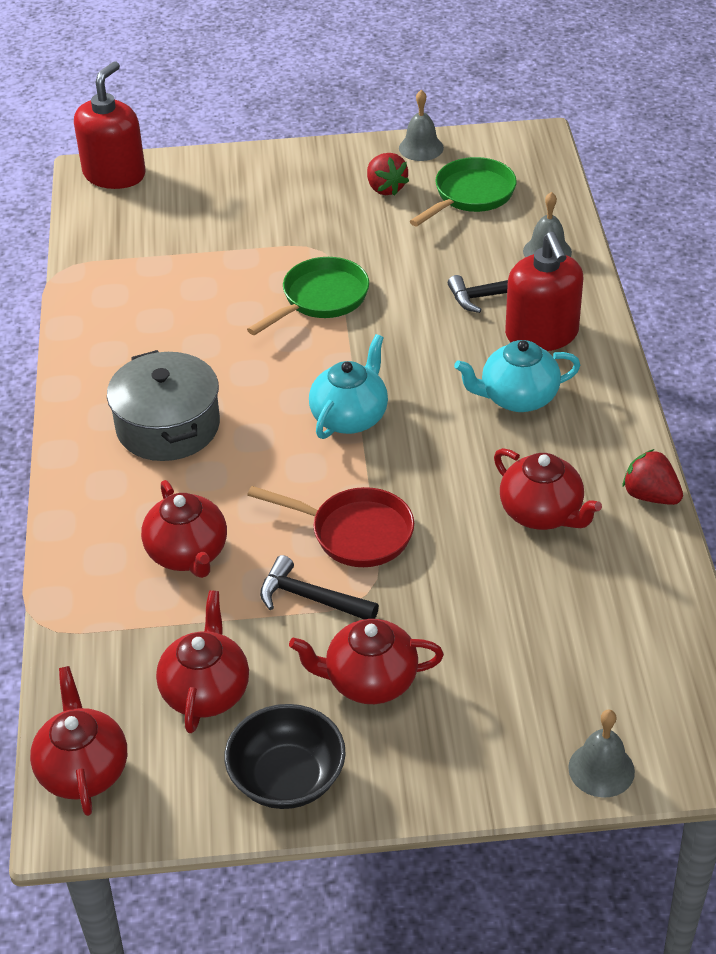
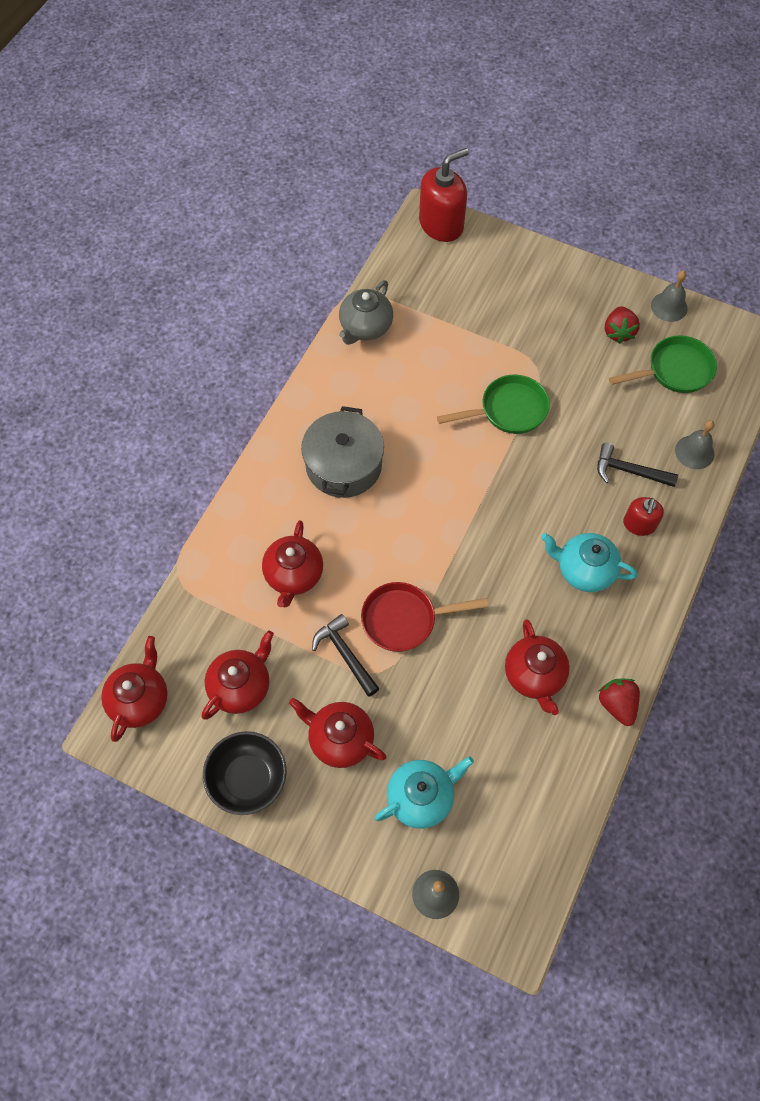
camera: 30 degrees right, 20 degrees up
(95, 294) = (365, 327): none -> grey teapot
(350, 417) = (462, 523): turquoise teapot -> turquoise teapot (421, 797)
(355, 533) = (404, 619): red pan -> red pan turned 120 degrees clockwise
(542, 334) = (639, 524): red soap dispenser -> red soap dispenser, size x0.56

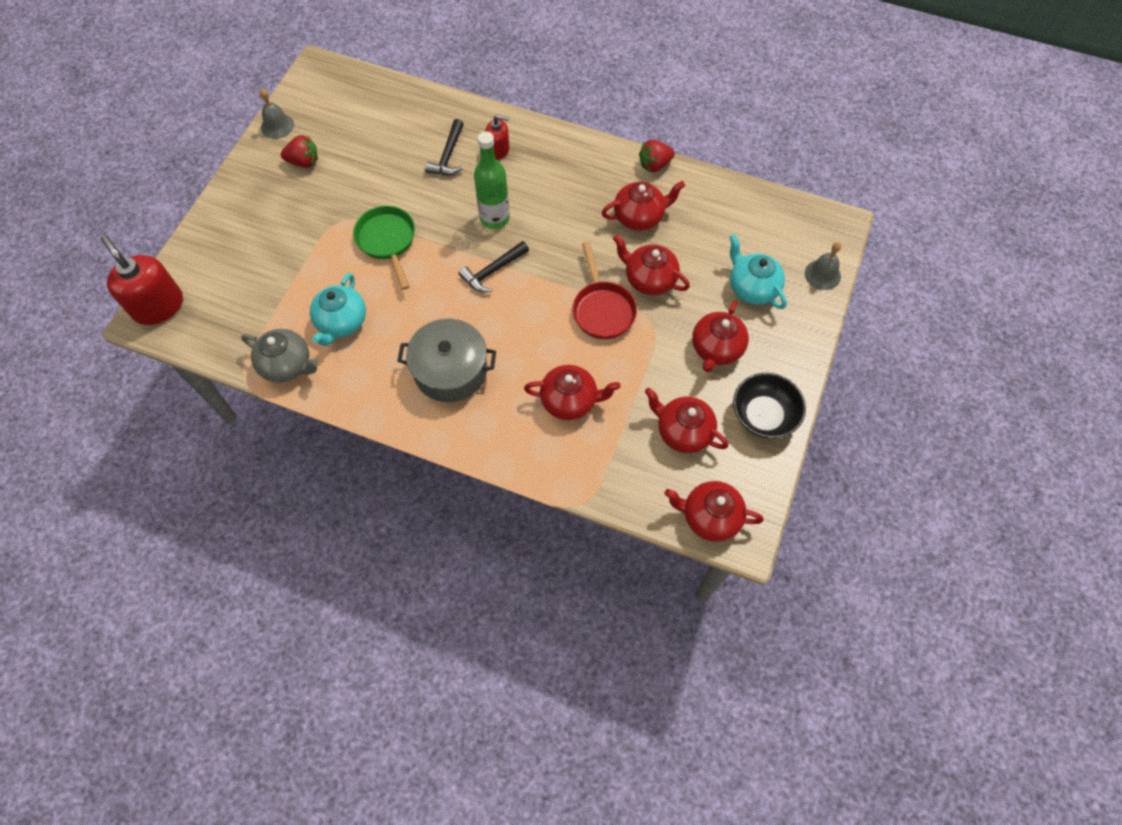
camera: 95 degrees left, 0 degrees up
(345, 654) = (641, 352): black hammer -> black hammer (493, 271)
(442, 676) = (649, 279): none -> red teapot
(537, 515) = (494, 218): none -> green bottle
(584, 570) = (543, 185): turquoise teapot -> turquoise teapot (342, 322)
(674, 370) = (346, 124): green pan -> none
(694, 452) = (428, 113): grey bell -> none

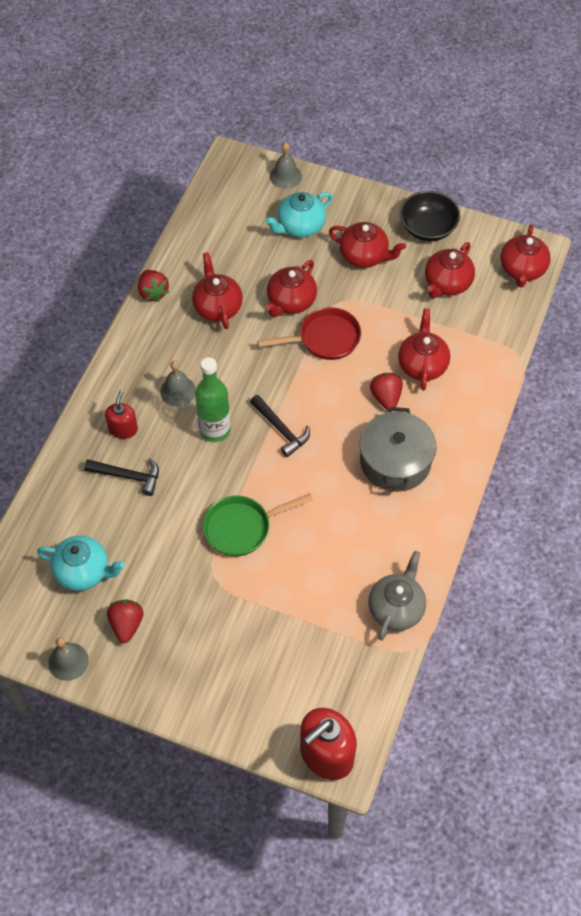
camera: 90 degrees left, 5 degrees down
(342, 322) = (344, 562): turquoise teapot -> turquoise teapot (83, 571)
(528, 364) = (386, 397): none -> red strawberry
(539, 188) = (178, 391): none -> grey bell

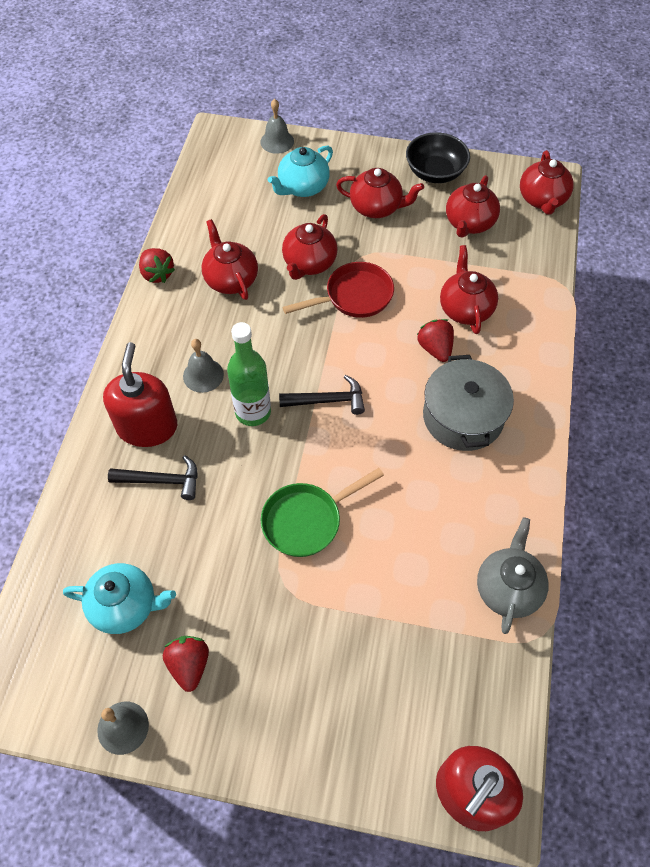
camera: 10 degrees left, 0 degrees up
(123, 429) = (147, 427): red soap dispenser -> red soap dispenser, size x1.77
(281, 429) = (327, 400): black hammer -> black hammer turned 45 degrees counterclockwise

